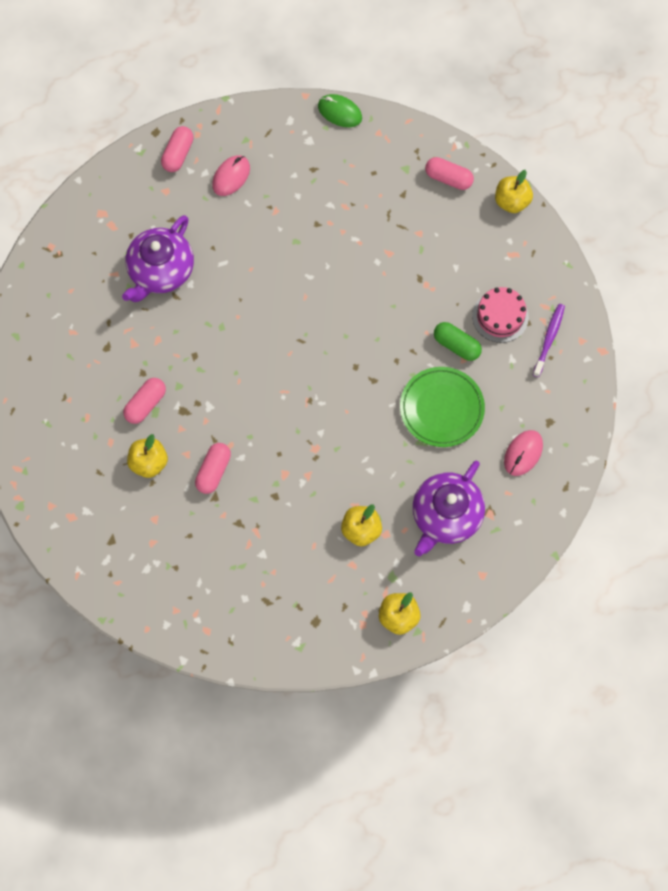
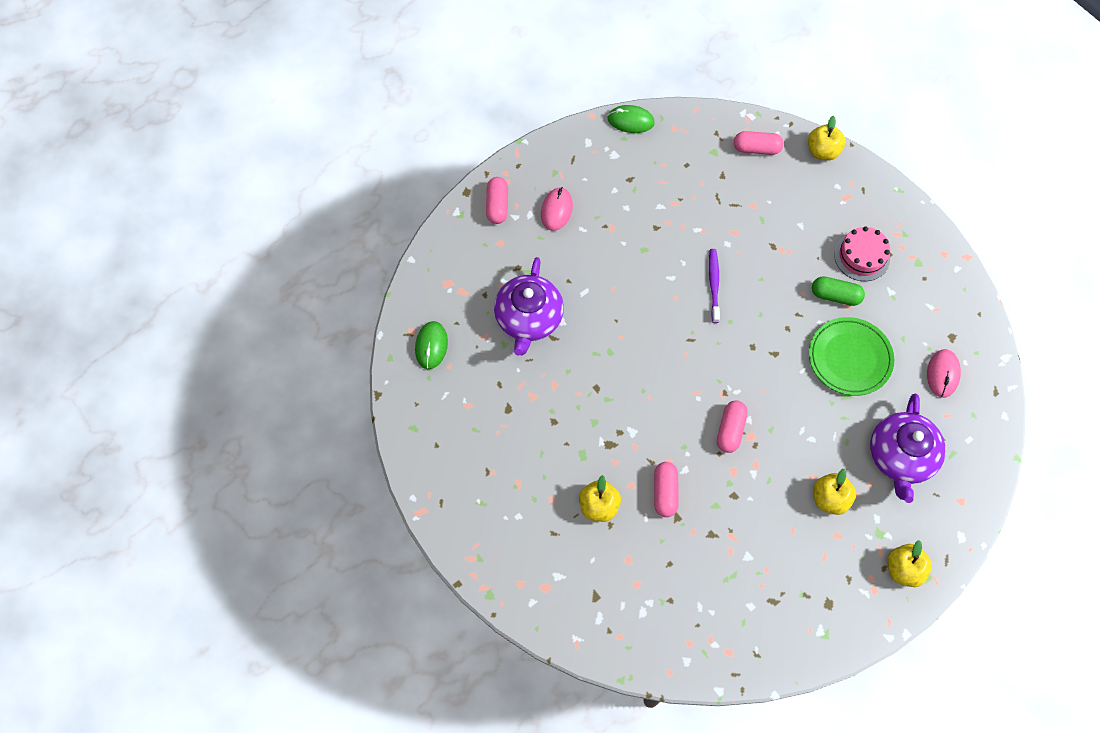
camera: 20 degrees left, 5 degrees down
(62, 266) = (431, 346): none -> green mouse
(146, 404) = (570, 450): pink capsule -> pink capsule (730, 430)
(549, 339) = (915, 262): purple toothbrush -> purple toothbrush (713, 284)

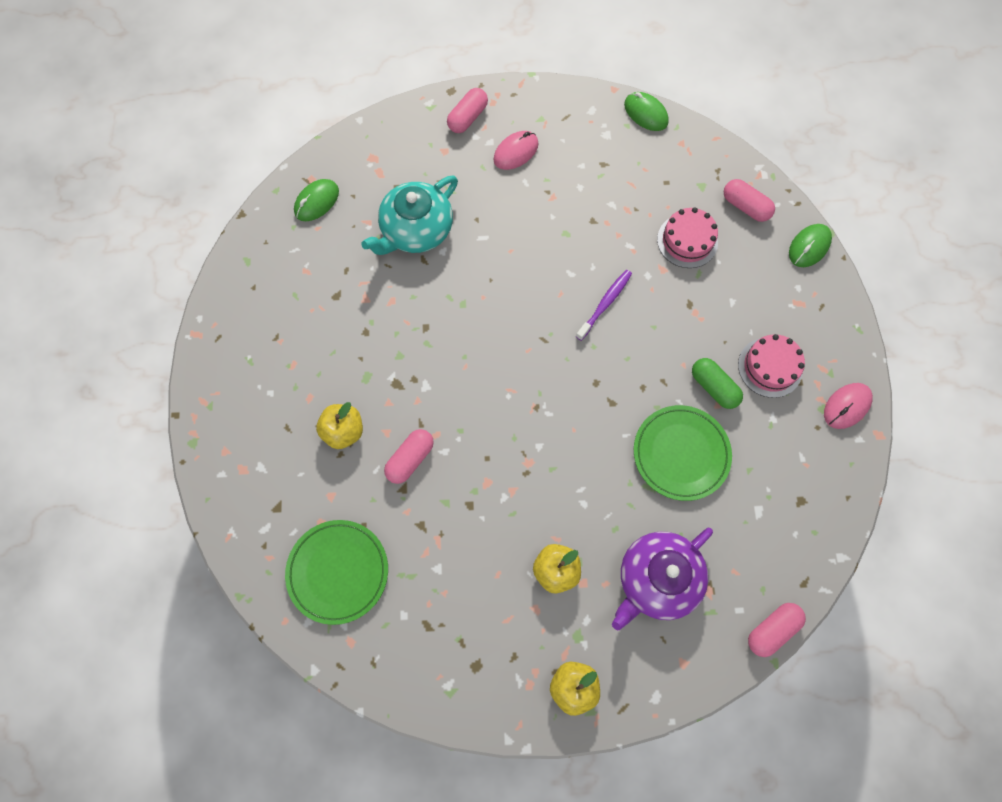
camera: 35 degrees right, 5 degrees up
(529, 319) = (416, 230): purple teapot -> turquoise teapot
(679, 610) = (338, 572): none -> green plate
(730, 430) = (514, 444): pink capsule -> pink capsule (772, 630)
(735, 200) = (687, 241): none -> pink cake
(822, 151) = (809, 247): yellow apple -> green mouse
(943, 374) = (762, 530): pink mouse -> pink mouse (846, 406)

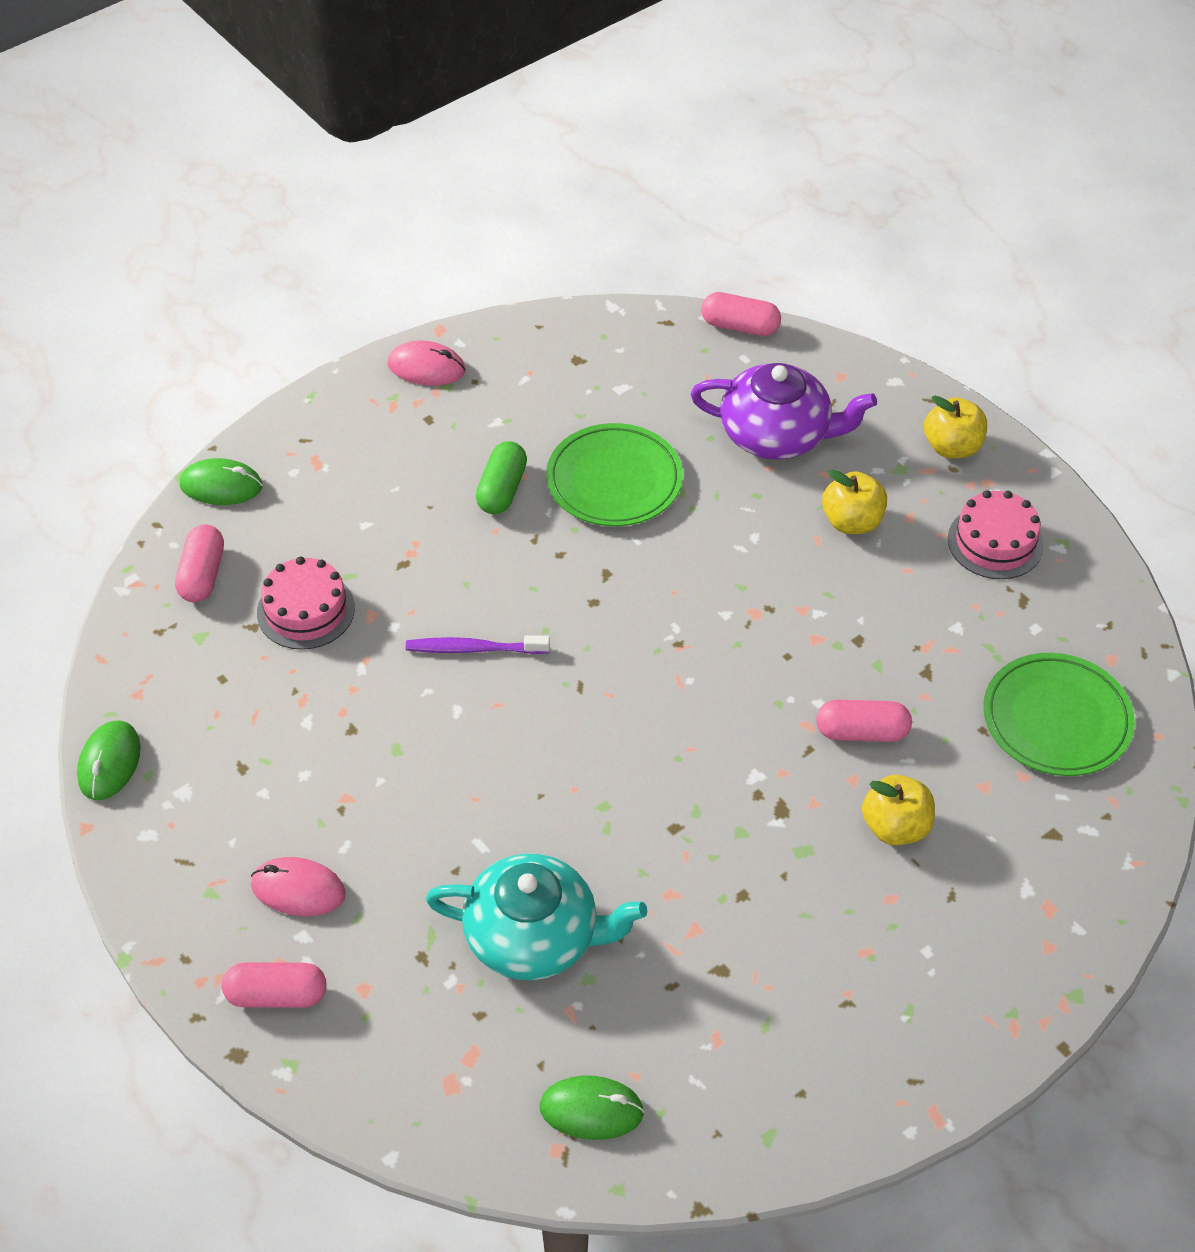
camera: 125 degrees left, 20 degrees down
(770, 367) = (431, 451): pink cake -> pink cake (995, 542)

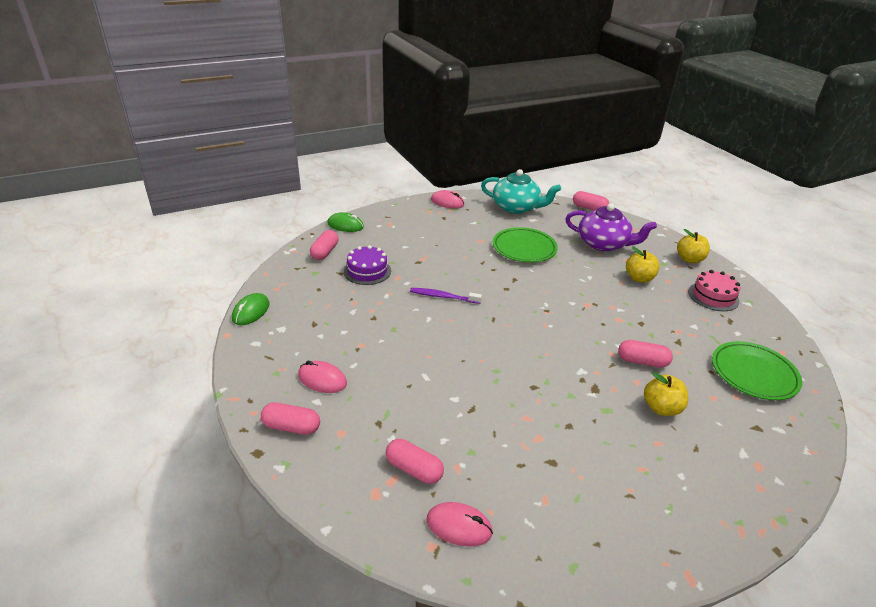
camera: 10 degrees right, 15 degrees down
(306, 610) = (367, 271): pink cake -> purple cake
(501, 1030) = (414, 469): none -> pink capsule
(502, 490) = (471, 244): green capsule -> none
(534, 937) = (445, 424): turquoise teapot -> turquoise teapot (516, 207)
(591, 1110) = (459, 526): green mouse -> pink mouse

